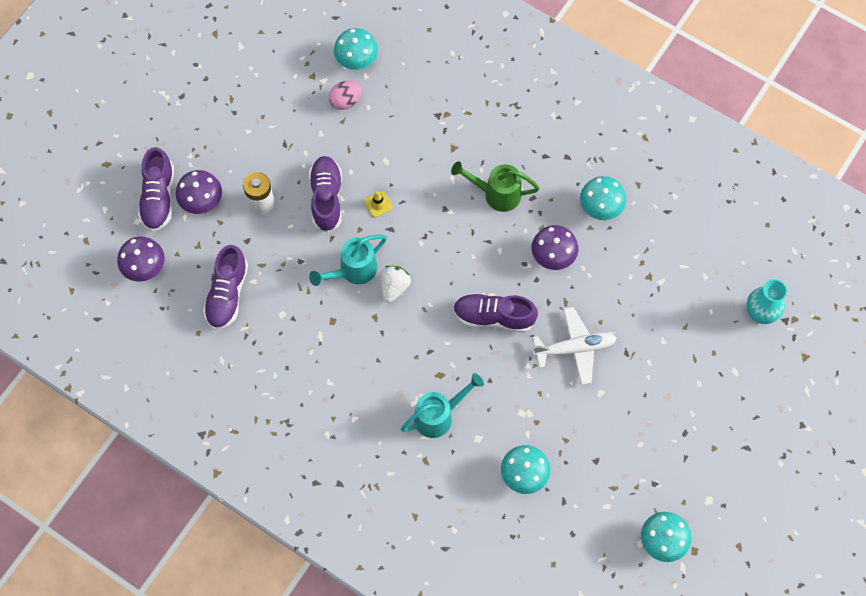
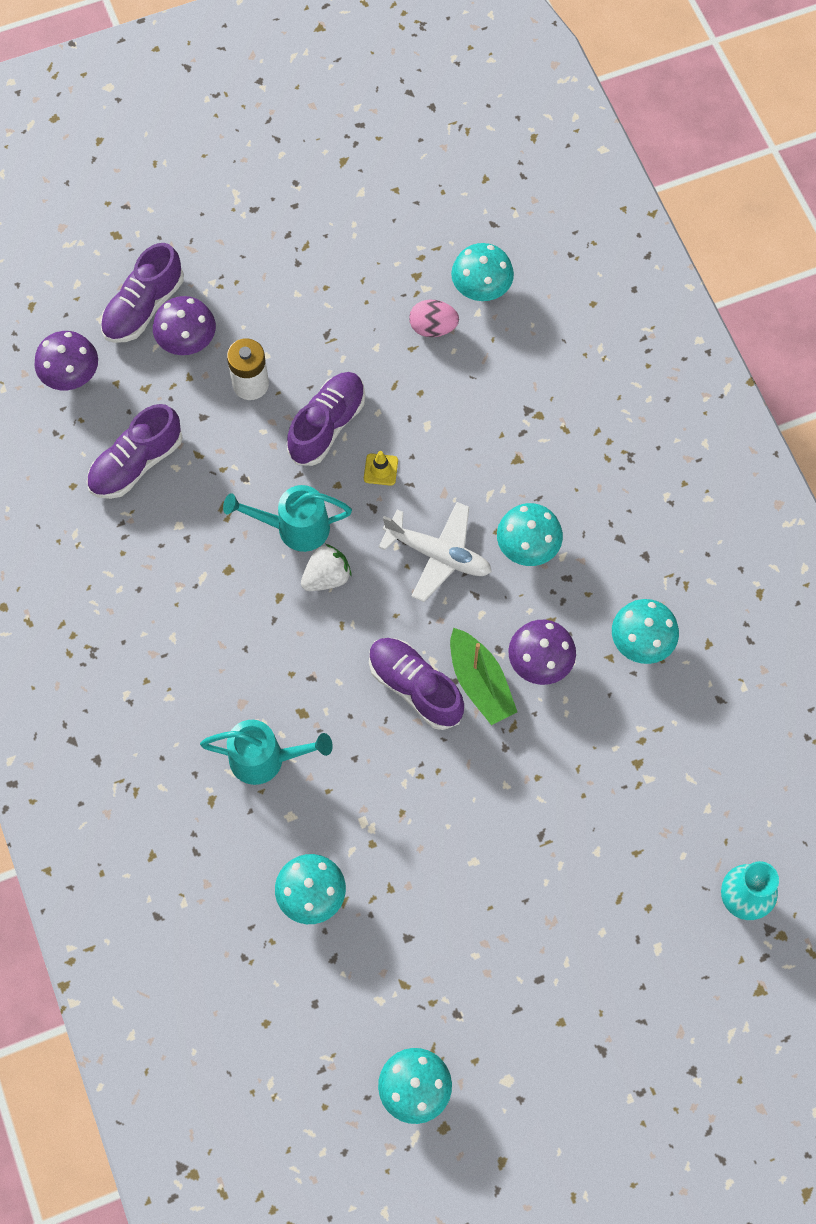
camera: 35 degrees right, 0 degrees up
(497, 194) = (527, 546): green watering can -> turquoise mushroom
(528, 290) = (480, 683): none -> green boat
(575, 348) = (483, 788): white plane -> white plane (438, 555)

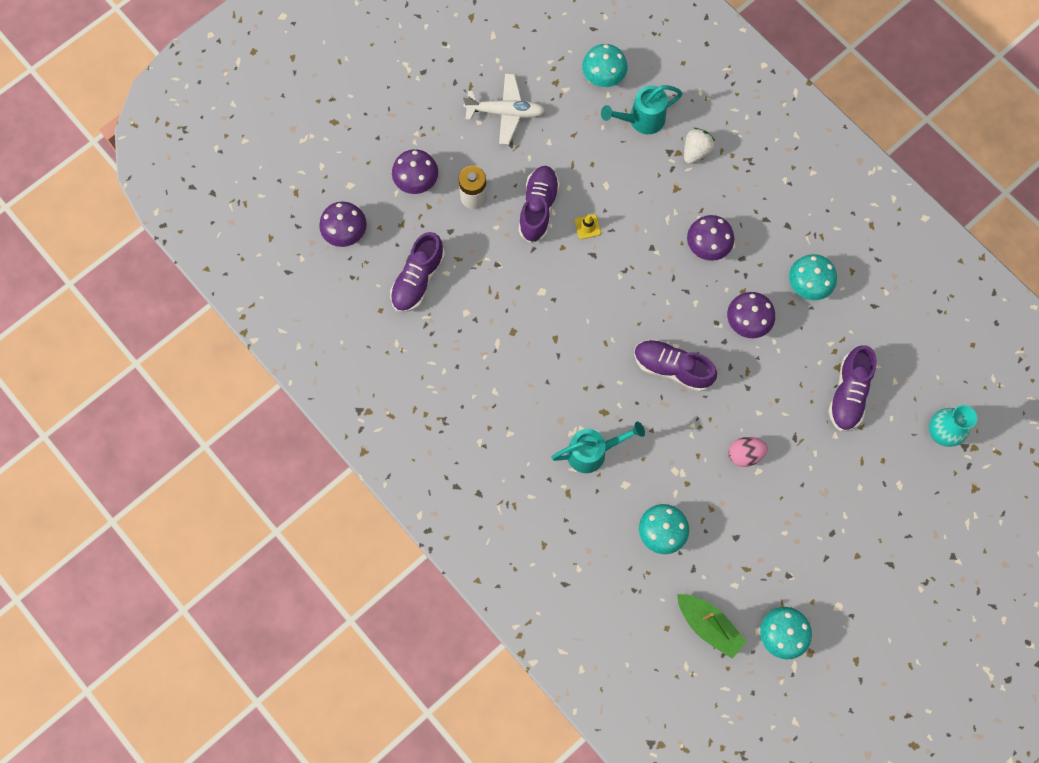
camera: 20 degrees left, 5 degrees up
(143, 307) = (376, 167): purple shoe -> purple shoe (848, 393)
(295, 528) = (546, 287): turquoise watering can -> turquoise watering can (641, 120)
(326, 577) = (582, 313): white strawberry -> white strawberry (696, 151)
(433, 328) = (582, 115): pink egg -> pink egg (744, 454)
(438, 555) = (650, 272): white plane -> white plane (505, 112)
(480, 683) = (713, 350): green boat -> green boat (708, 625)
(527, 546) = (707, 246): turquoise mushroom -> purple mushroom

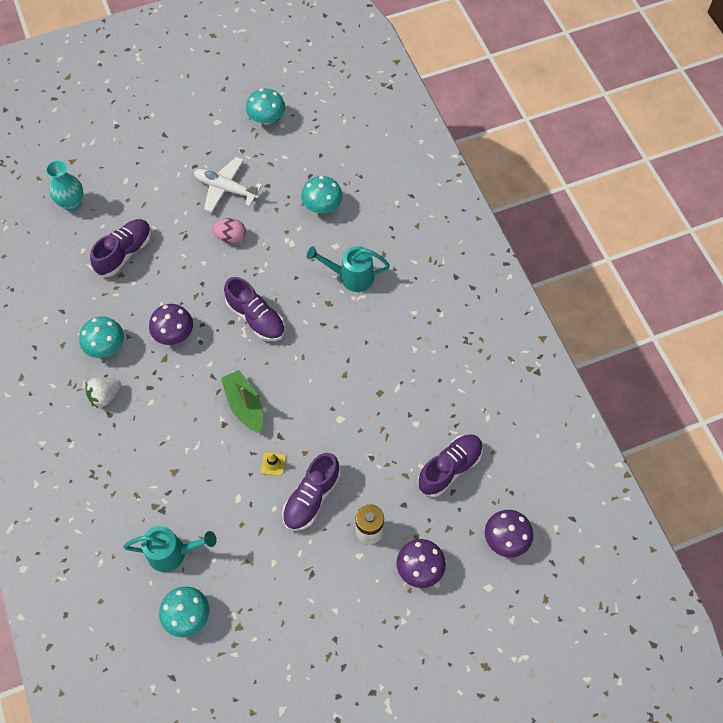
camera: 160 degrees left, 10 degrees down
(505, 112) = (303, 611): white plane -> white plane (226, 189)
(696, 151) = (137, 501): white strawberry -> white strawberry (105, 396)
(707, 246) = (173, 409): purple mushroom -> none
(708, 625) = (316, 139): green boat -> green boat (244, 405)

